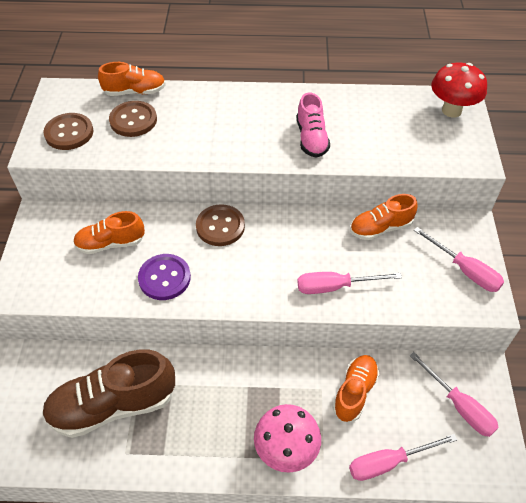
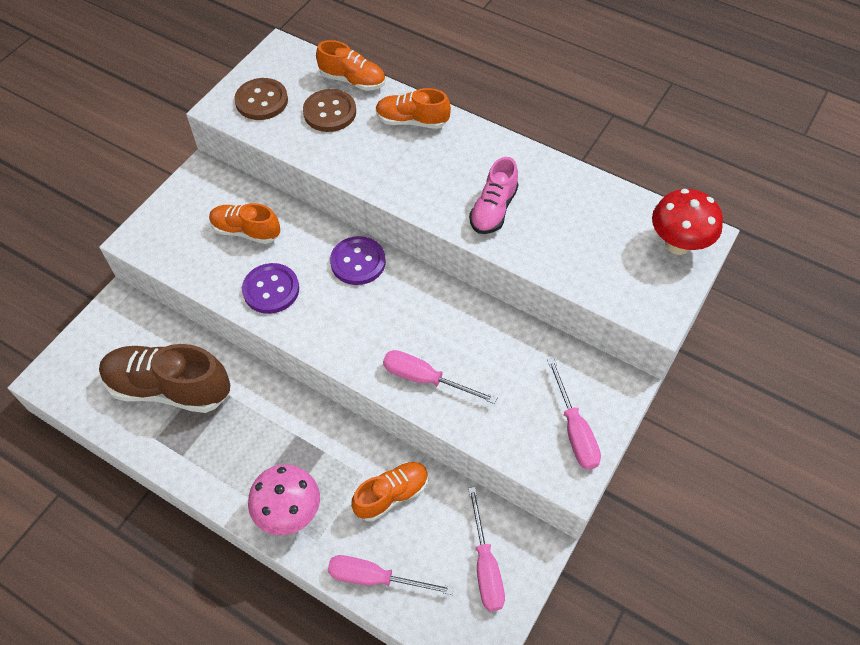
camera: 30 degrees right, 5 degrees up
(220, 226) = (358, 262): brown button -> purple button
(380, 228) = (519, 341): orange shoe -> orange shoe (412, 121)

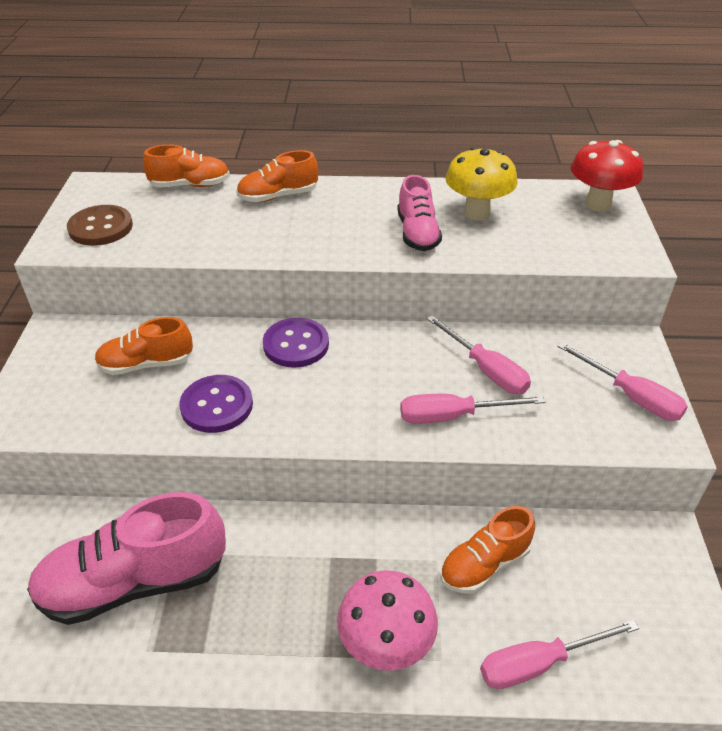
camera: 30 degrees left, 15 degrees down
(169, 388) = (135, 582): brown shoe -> pink shoe
(330, 112) = (186, 214): brown button -> none
(391, 495) = (484, 564): orange shoe -> orange shoe turned 150 degrees counterclockwise
(485, 565) = (636, 583): pink screwdriver -> pink screwdriver (485, 370)
(561, 208) = (477, 213): none -> yellow mushroom

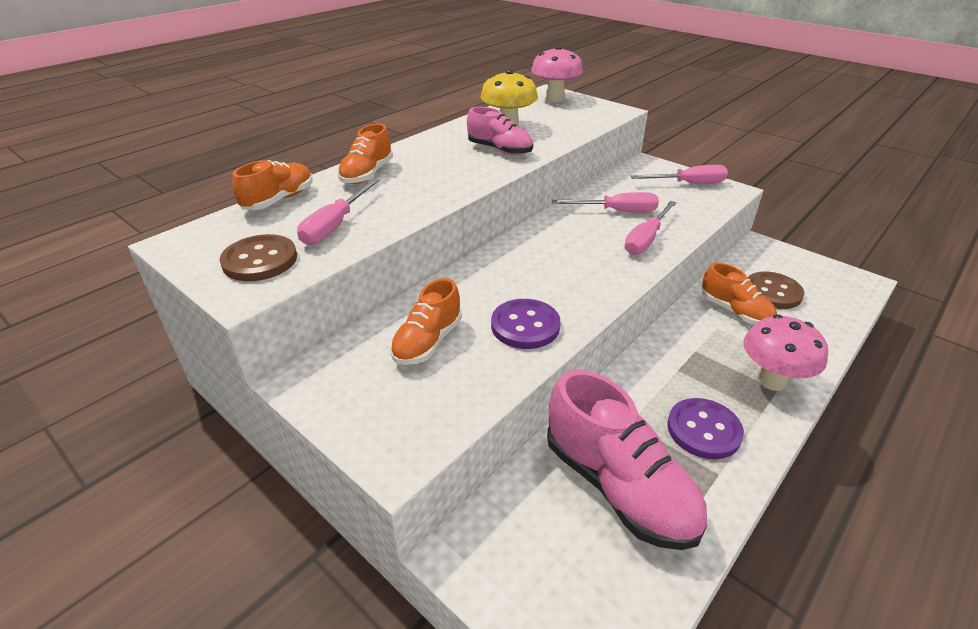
camera: 50 degrees left, 5 degrees down
(135, 582) = (618, 486): pink shoe -> pink shoe turned 60 degrees counterclockwise
(296, 344) = (501, 264): purple button -> purple button (703, 430)
(484, 564) = (735, 311): orange shoe -> orange shoe turned 45 degrees counterclockwise
(539, 663) = (821, 328): pink screwdriver -> pink screwdriver (335, 225)
(566, 586) = (772, 292): none -> brown button
(598, 204) = (555, 98): red mushroom -> pink mushroom

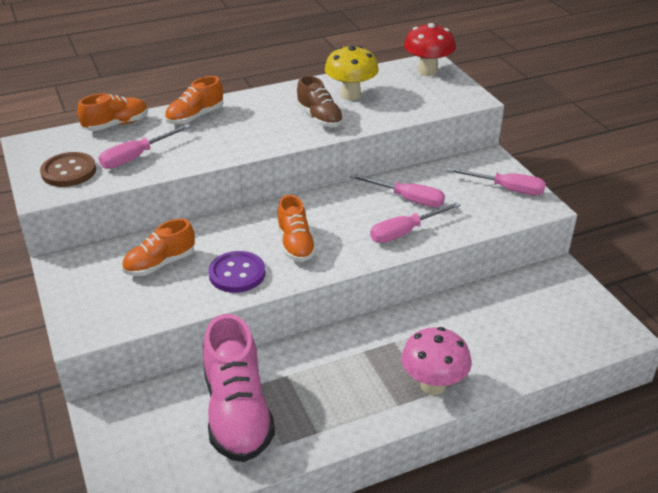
camera: 25 degrees right, 0 degrees up
(500, 150) = (319, 118): pink shoe -> brown shoe
(555, 98) = (427, 71): pink mushroom -> red mushroom
(703, 430) = (337, 400): purple button -> none
(735, 311) = (464, 321): orange shoe -> orange shoe (295, 244)
(772, 292) = (520, 316): brown button -> none

